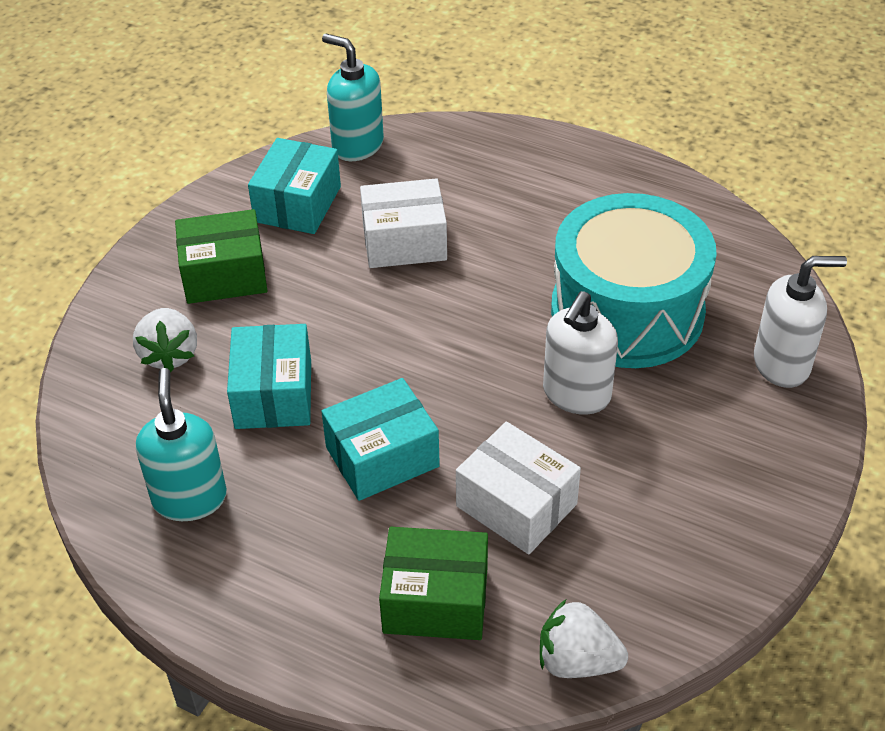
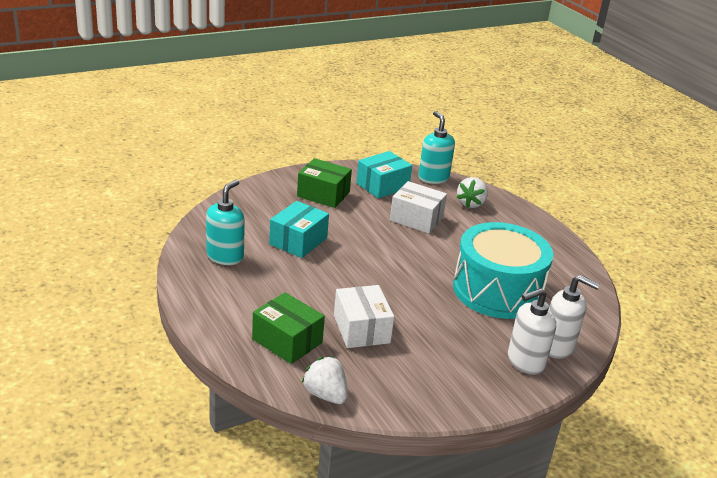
camera: 30 degrees right, 15 degrees down
(169, 354) = (270, 209): white strawberry -> white strawberry (471, 203)
(382, 457) = (320, 283): turquoise box -> none
(576, 394) = (436, 306): white soap dispenser -> white soap dispenser (525, 362)

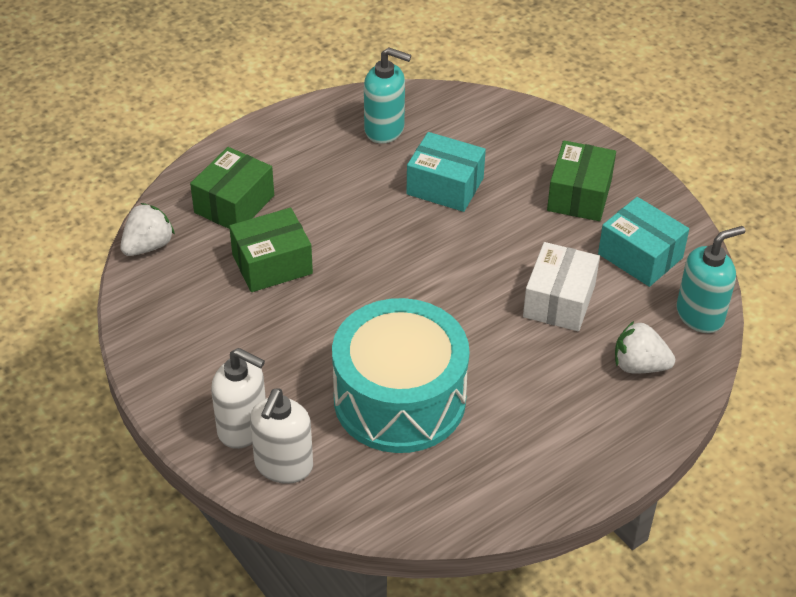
camera: 85 degrees right, 15 degrees up
(361, 329) = (272, 264): white box -> green box
(525, 362) = (243, 428): white soap dispenser -> white soap dispenser turned 150 degrees clockwise

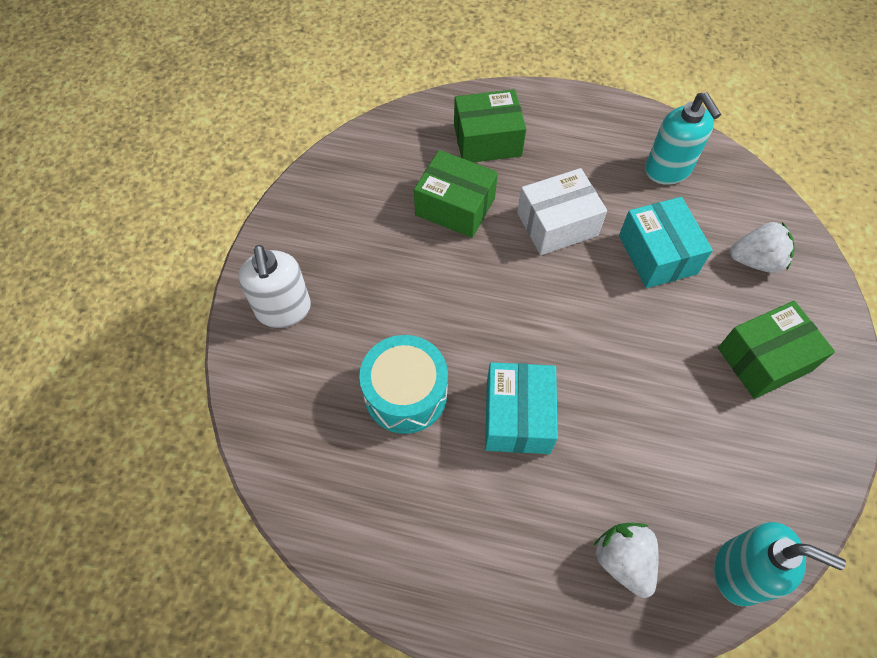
camera: 50 degrees right, 15 degrees up
(148, 246) = (396, 124): white strawberry -> white strawberry (756, 261)
(283, 466) = (270, 364): white soap dispenser -> none
(399, 399) = (405, 393): turquoise drum -> turquoise drum, size x0.61
(559, 301) = (628, 435): white box -> white box (557, 224)
(640, 256) = (752, 463): turquoise box -> turquoise box (517, 417)

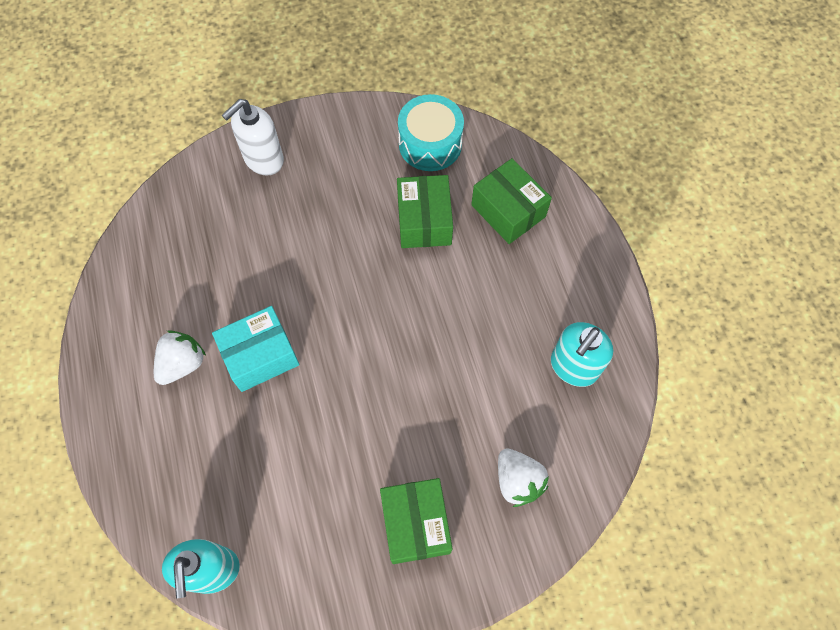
camera: 60 degrees right, 5 degrees up
(405, 393) = (239, 272): turquoise drum -> turquoise drum (430, 144)
(557, 224) = (455, 303): white box -> none
(623, 560) = (182, 480): white strawberry -> white strawberry (183, 364)
(657, 254) = (473, 395): turquoise box -> none
(764, 359) = (415, 524): green box -> green box turned 45 degrees clockwise

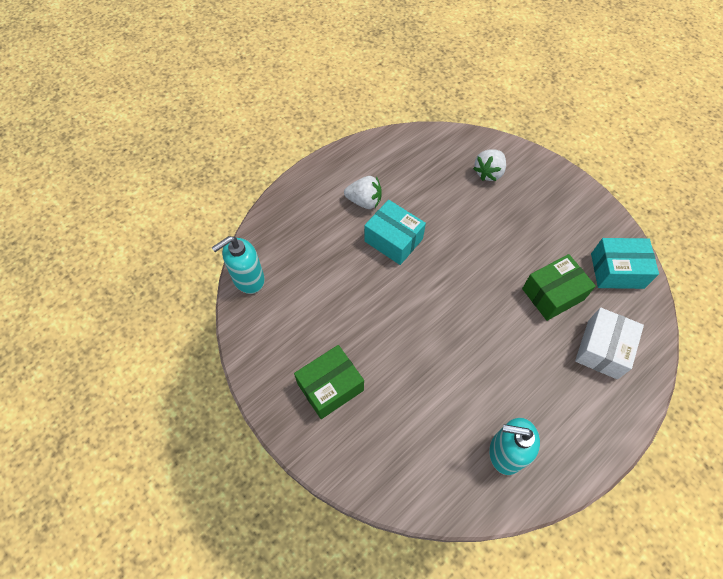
camera: 65 degrees right, 5 degrees down
(263, 159) = (528, 176): white soap dispenser -> none
(430, 144) = (617, 271): turquoise drum -> turquoise box
(508, 211) = (602, 349): green box -> white box
(517, 481) = (394, 445): white strawberry -> white strawberry (488, 173)

